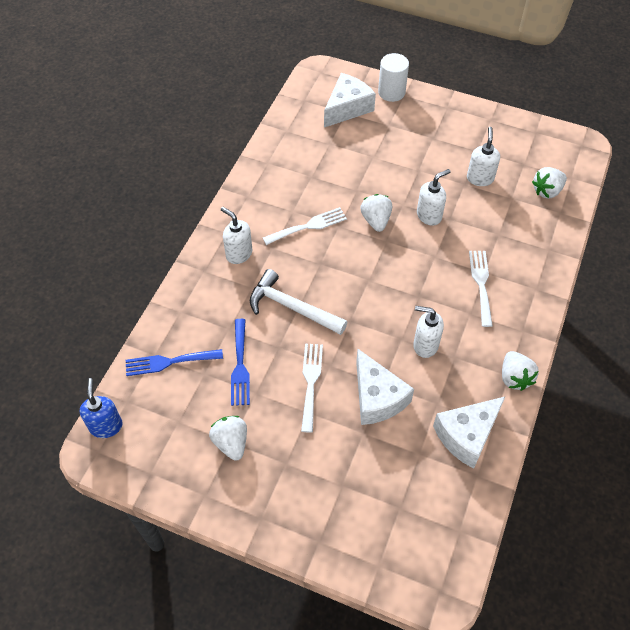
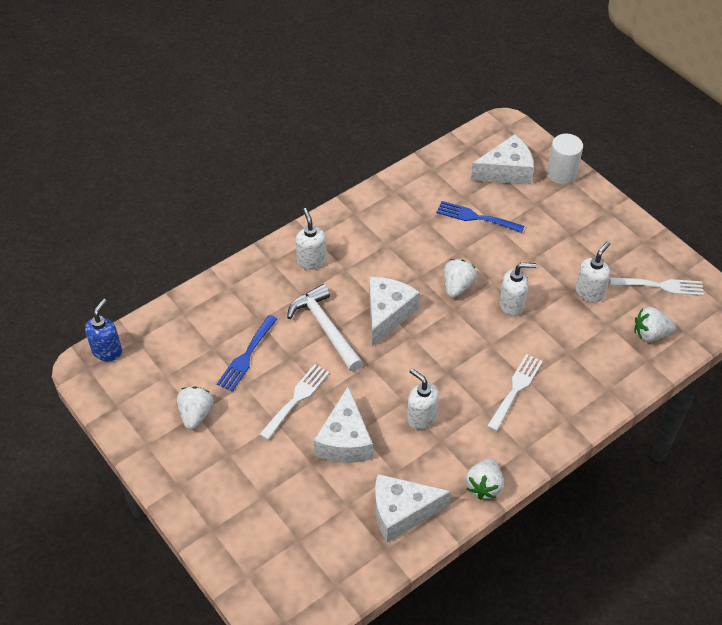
camera: 30 degrees right, 5 degrees down
(169, 362) = (190, 324): blue fork -> blue fork (475, 217)
(308, 226) = (391, 264): white fork -> white fork (661, 286)
(335, 270) = (387, 314): none -> white cheese

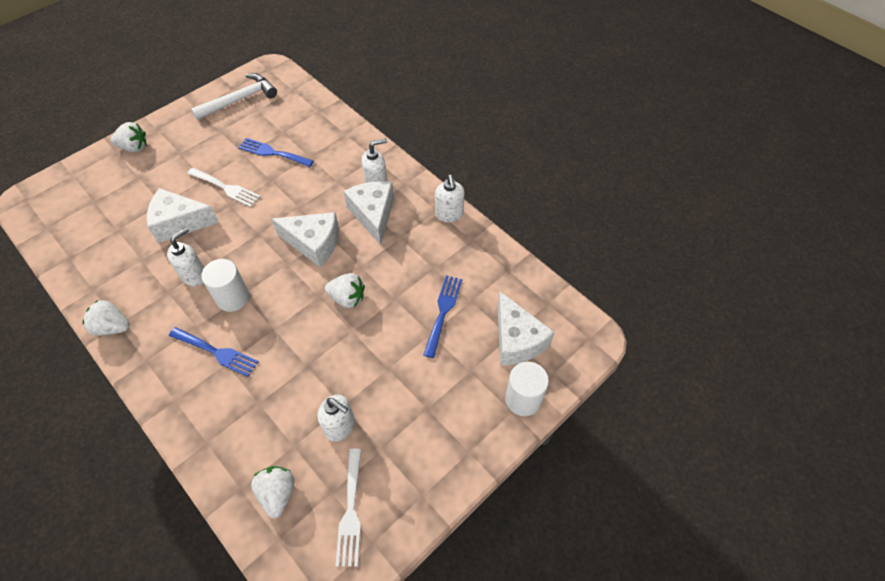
camera: 85 degrees right, 5 degrees up
(107, 351) = (283, 76): blue soap dispenser -> none
(196, 414) = (219, 130): white strawberry -> white strawberry (134, 147)
(325, 328) = (299, 200): white hammer -> white hammer (239, 100)
(401, 512) = (101, 266): white cheese -> white cheese (373, 215)
(452, 381) = (232, 298): none -> white cylinder
(512, 305) = (323, 348): white soap dispenser -> white soap dispenser (449, 214)
(516, 389) = (217, 352): white fork -> blue fork

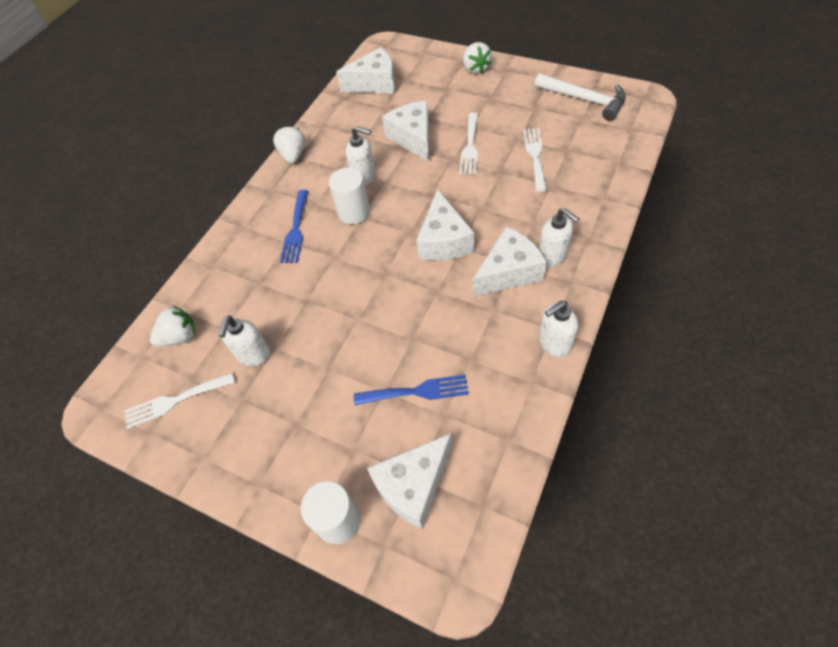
camera: 75 degrees right, 0 degrees up
(75, 226) = (375, 83): none -> white cheese
(272, 153) = (535, 156): blue fork -> white fork
(347, 298) = (393, 297): white strawberry -> none

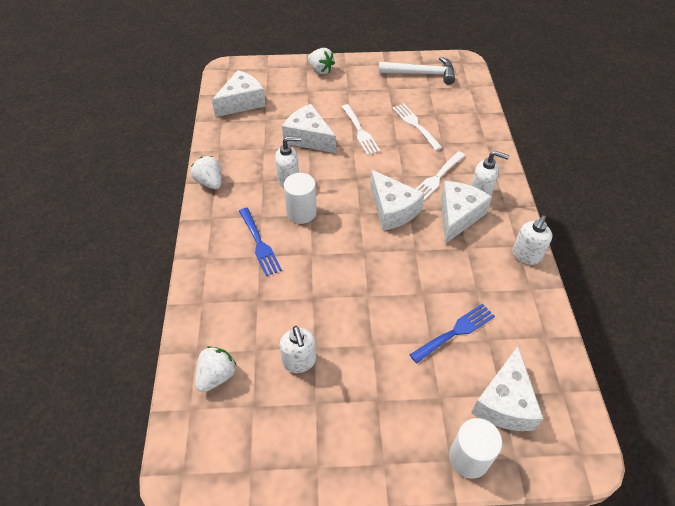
camera: 35 degrees left, 5 degrees down
(175, 401) = (254, 433): white fork -> white fork (436, 178)

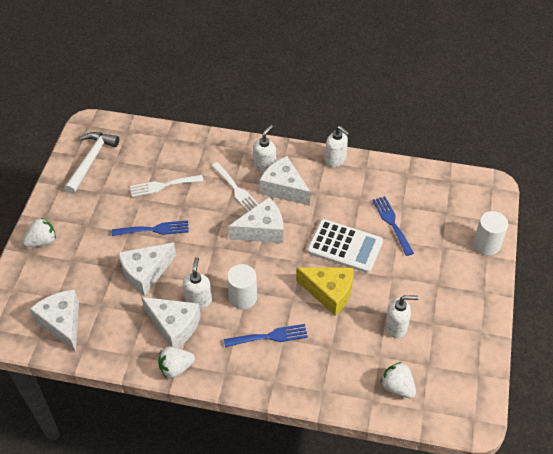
camera: 75 degrees left, 0 degrees up
(329, 285) = (329, 292): none -> yellow cheese
(360, 132) = (154, 229): white fork -> blue fork
(399, 288) = (345, 246): none -> white calculator
(504, 402) = (451, 213): white cheese -> white cheese (174, 326)

